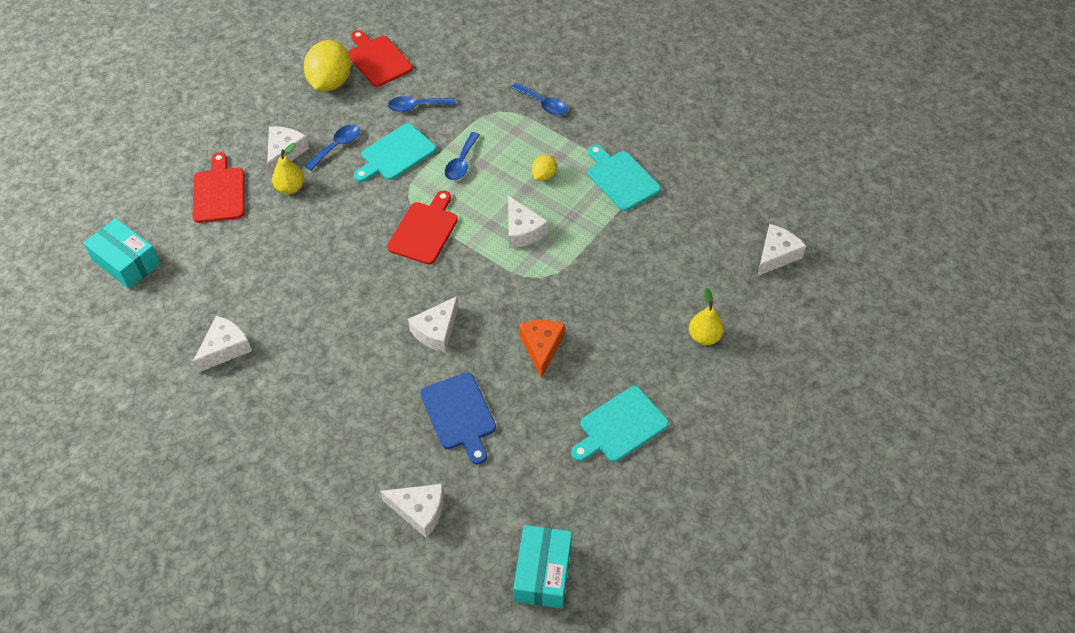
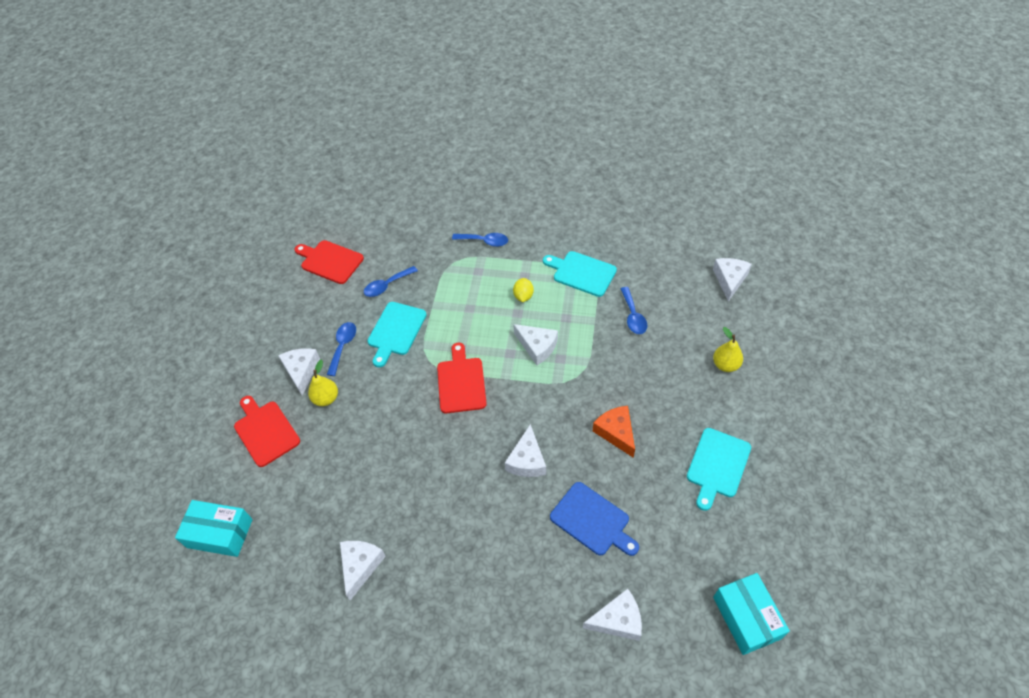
camera: 25 degrees left, 0 degrees up
(330, 82) = (302, 296): yellow lemon -> none
(461, 163) = (453, 314): blue spoon -> blue spoon (633, 316)

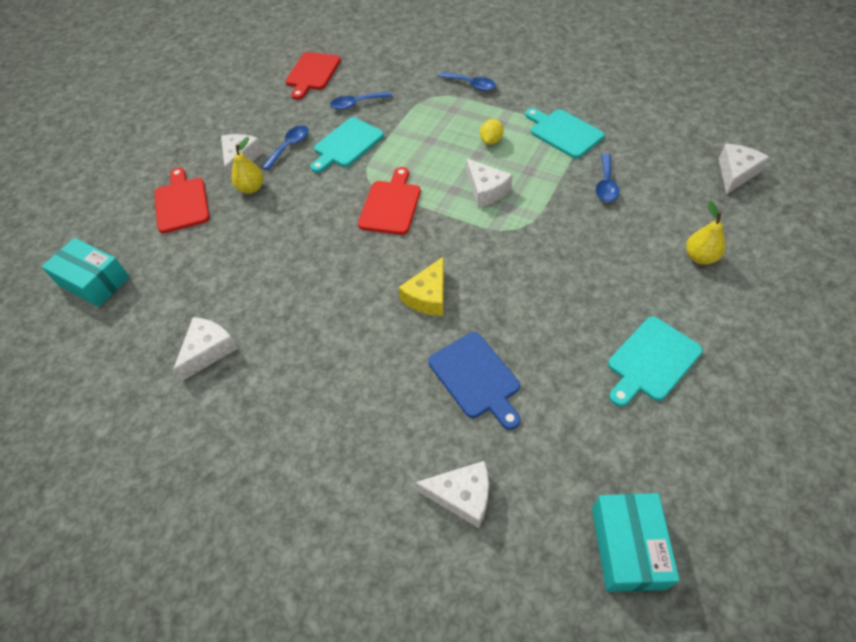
camera: 20 degrees right, 0 degrees up
(330, 261) = (312, 73): red cutting board -> red cutting board turned 120 degrees counterclockwise
(527, 460) = (428, 296): white cheese -> yellow cheese
(616, 432) = (540, 294): orange cheese -> none

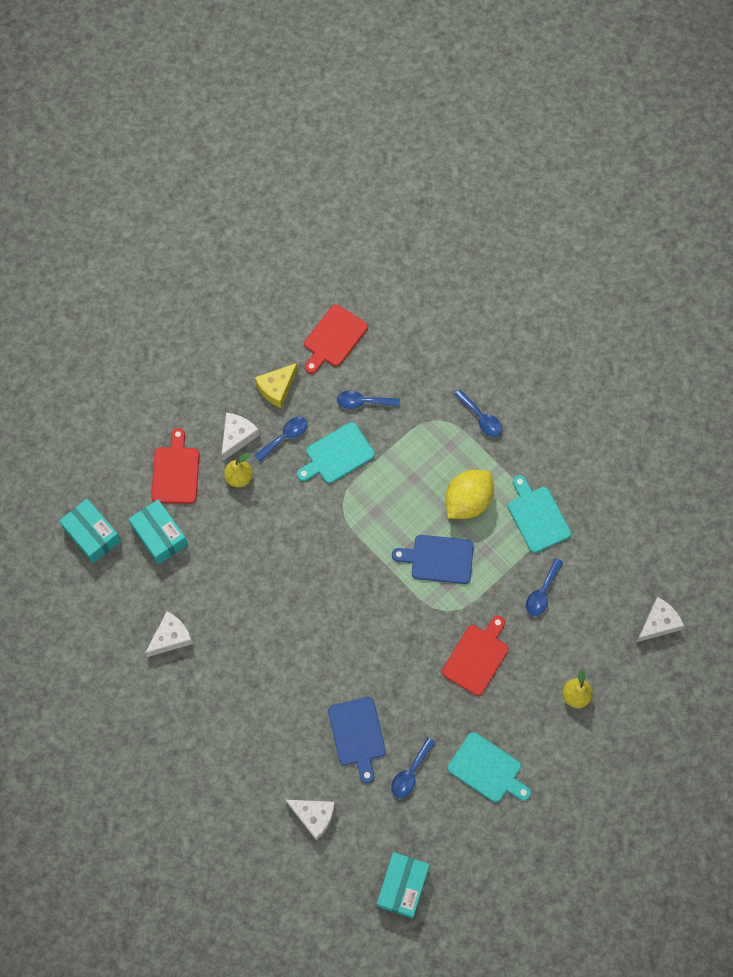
camera: 15 degrees right, 15 degrees up
(174, 259) = (160, 535): none -> turquoise box
(391, 205) = (352, 544): red cutting board -> red cutting board (477, 657)
(428, 296) = (349, 650): yellow cheese -> yellow cheese (276, 388)
(486, 190) = (438, 559): white cheese -> blue cutting board
(491, 141) = (467, 501): yellow lemon -> yellow lemon, size x2.01
(562, 397) = (410, 773): none -> blue spoon
(651, 361) = (487, 769): turquoise cutting board -> turquoise cutting board turned 120 degrees counterclockwise

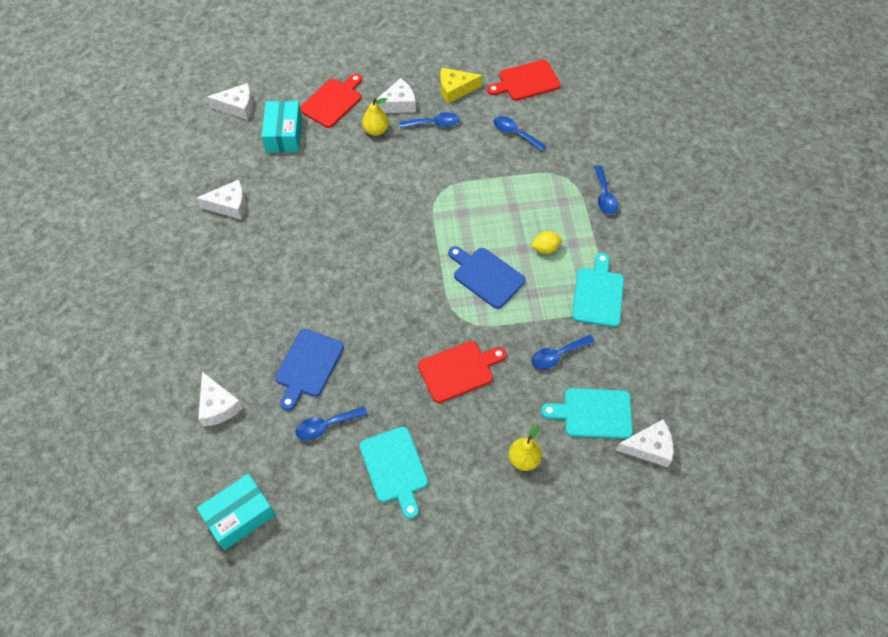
camera: 35 degrees right, 10 degrees down
(92, 534) = (237, 107): turquoise box -> white cheese
(337, 455) = (464, 157): turquoise cutting board -> turquoise cutting board (593, 413)
(467, 501) = (545, 248): yellow lemon -> yellow lemon, size x0.50

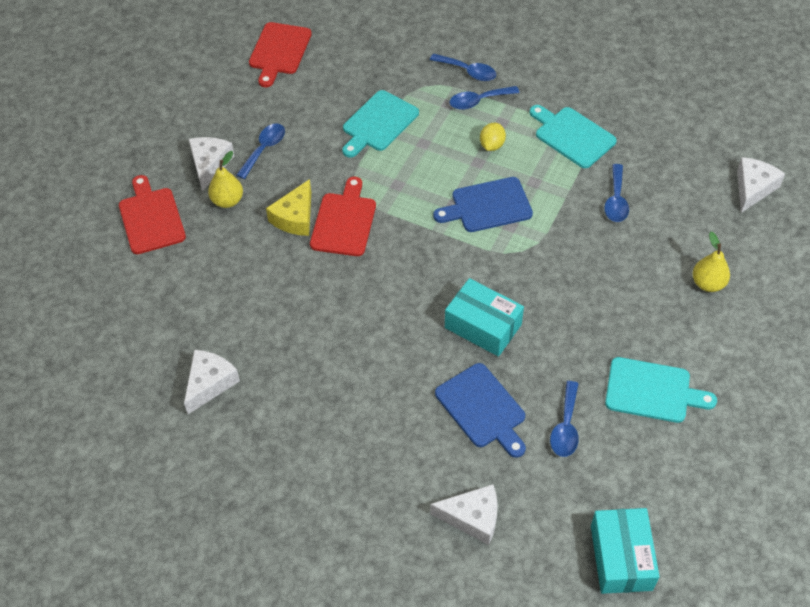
camera: 55 degrees left, 5 degrees down
(237, 107) = (72, 309): white cheese -> none
(284, 134) = (155, 284): turquoise box -> turquoise box (483, 326)
(455, 89) = (236, 109): yellow cheese -> yellow cheese (295, 217)
(459, 370) = (579, 283): red cutting board -> red cutting board (344, 221)
(515, 133) = (336, 94): blue spoon -> blue spoon (478, 101)
(593, 413) = (694, 208): turquoise cutting board -> turquoise cutting board (378, 123)

